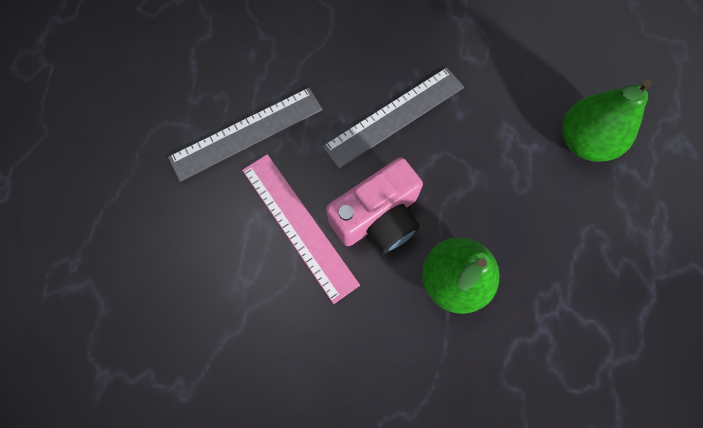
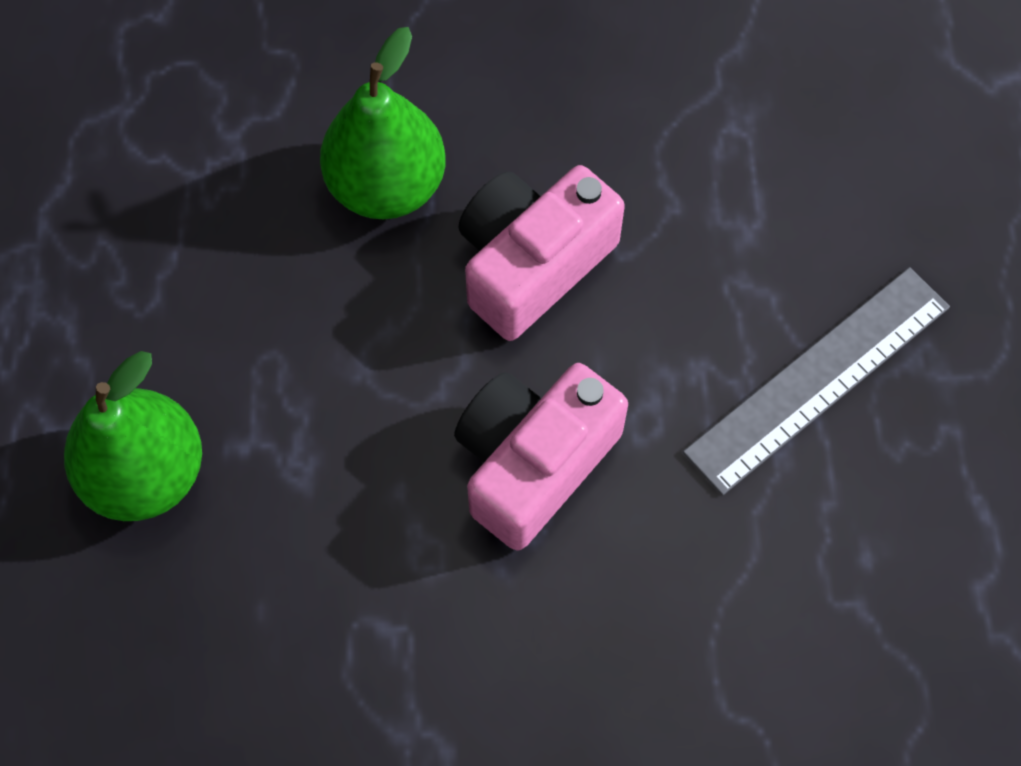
camera: 170 degrees right, 5 degrees down
(298, 226) = (670, 228): pink ruler -> none
(394, 116) = (533, 462): grey ruler -> pink camera

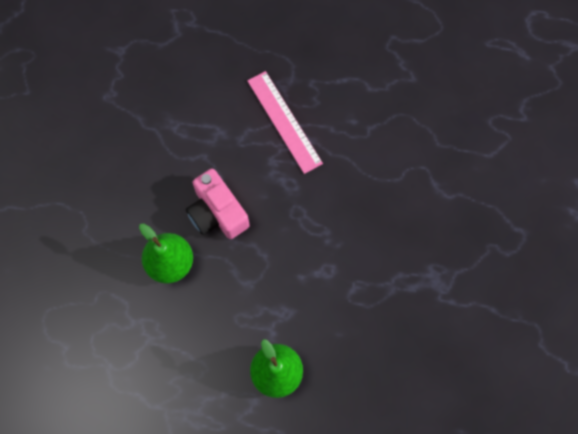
camera: 80 degrees left, 5 degrees up
(533, 462) = (298, 226): pink camera -> none
(818, 379) = (284, 121): grey ruler -> pink ruler

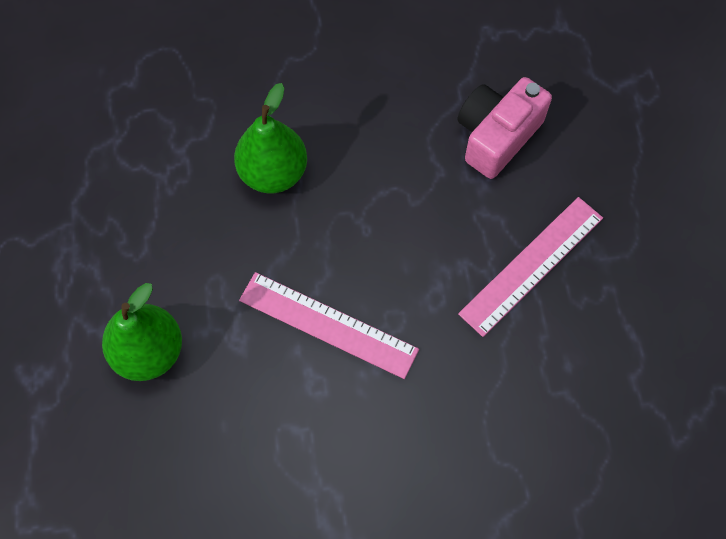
camera: 75 degrees right, 5 degrees down
(217, 213) = (362, 212): pink camera -> pink camera (496, 136)
(289, 253) = (328, 324): none -> pink ruler

